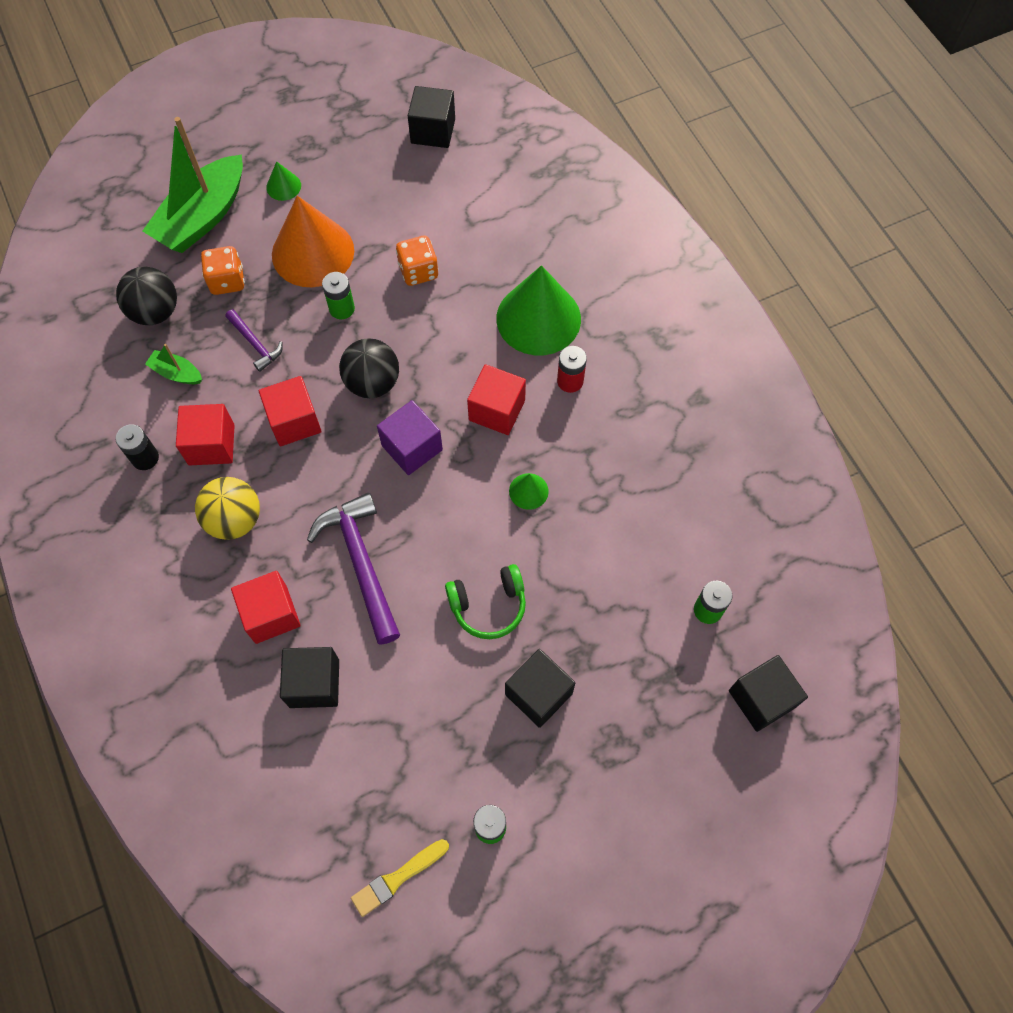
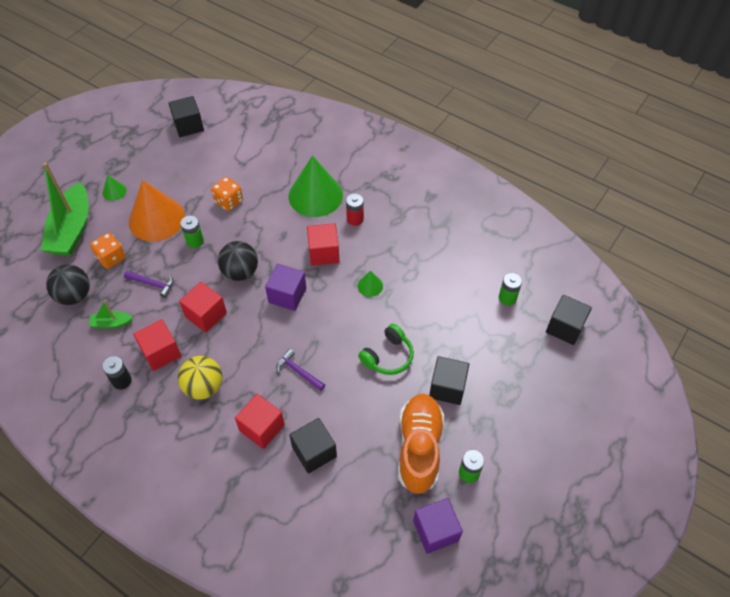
camera: 30 degrees left, 10 degrees down
(361, 563) = (298, 372): purple hammer -> purple hammer, size x0.53
(398, 878) = (435, 531): yellow brush -> purple cube
(448, 755) = (419, 448): none -> orange shoe

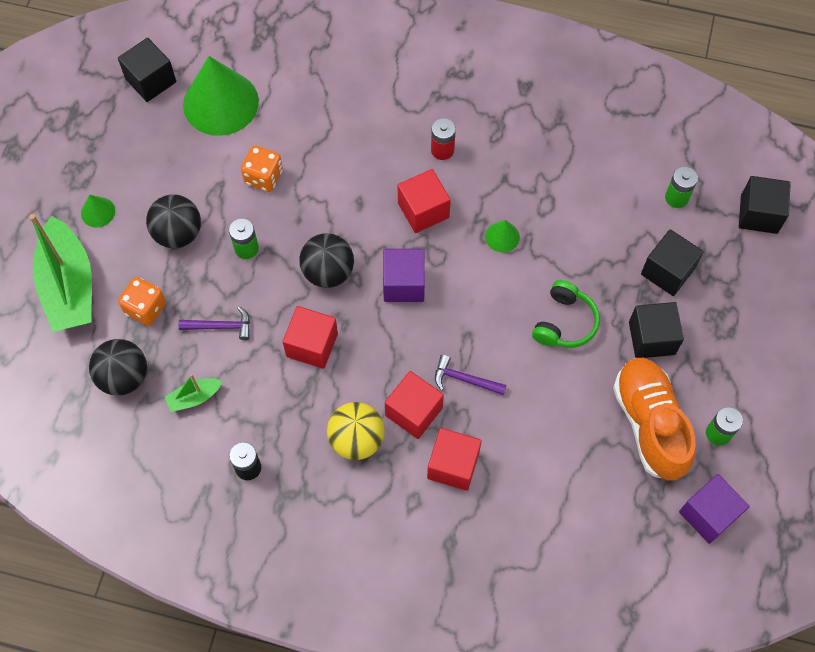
camera: 20 degrees left, 10 degrees up
(156, 219) = (178, 233): orange cone -> black ball
(161, 352) = (279, 414): red cube -> red cube (414, 412)
(314, 452) = (529, 472): black cube -> black cube (667, 271)
(315, 195) = (375, 132): green cone -> green cone (221, 103)

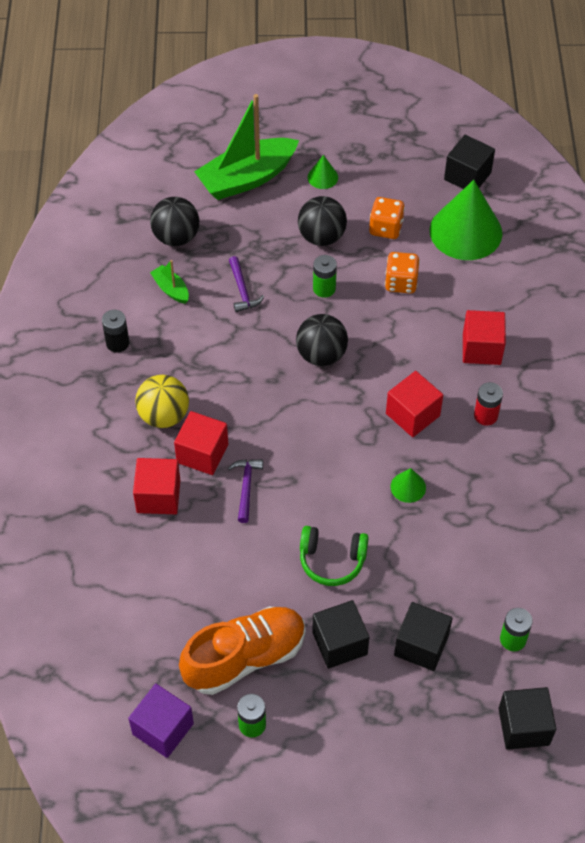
camera: 75 degrees right, 10 degrees down
(145, 308) = (243, 234): orange dice -> orange dice (386, 228)
(312, 345) = (245, 360): red cube -> red cube (481, 348)
(403, 284) = (329, 416): purple cube -> none

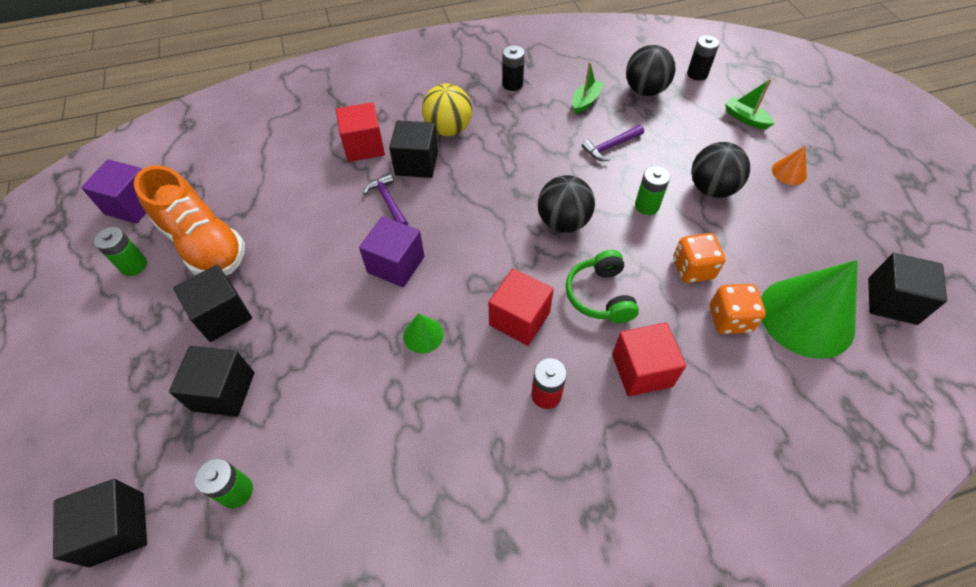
camera: 75 degrees right, 0 degrees up
(170, 188) = (697, 74): none -> black battery
(202, 453) = (416, 163): red cube -> black cube
(246, 487) = (388, 201): purple hammer -> purple hammer turned 105 degrees counterclockwise
(247, 178) = (745, 118): green boat -> green boat, size x0.45
(322, 177) = (789, 172): green cone -> orange cone
(326, 494) = (396, 264): none -> purple cube
(332, 560) = (319, 287): green headphones -> green headphones (600, 295)
(386, 228) = (758, 239): orange dice -> orange dice (729, 319)

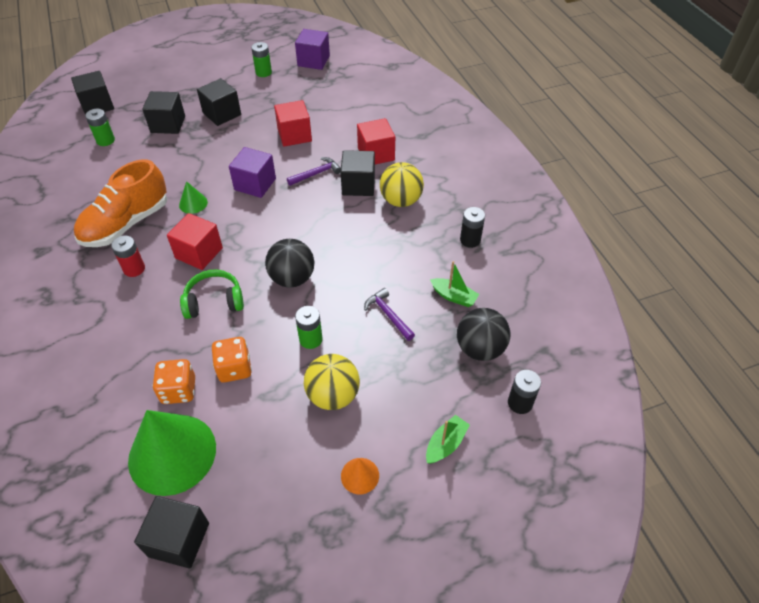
camera: 85 degrees right, 5 degrees down
(204, 244) = (279, 95): orange shoe -> orange shoe (126, 224)
(642, 370) = (142, 325): red cube -> red cube (294, 135)
(711, 189) = (333, 395): black ball -> yellow ball

